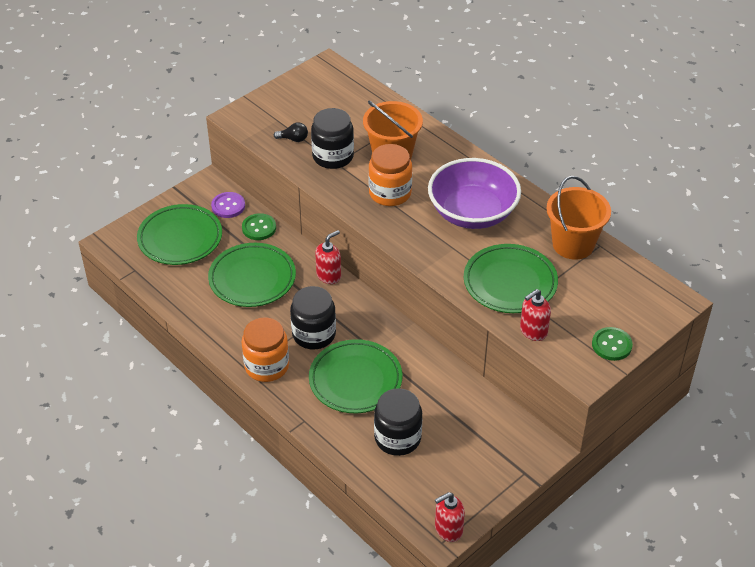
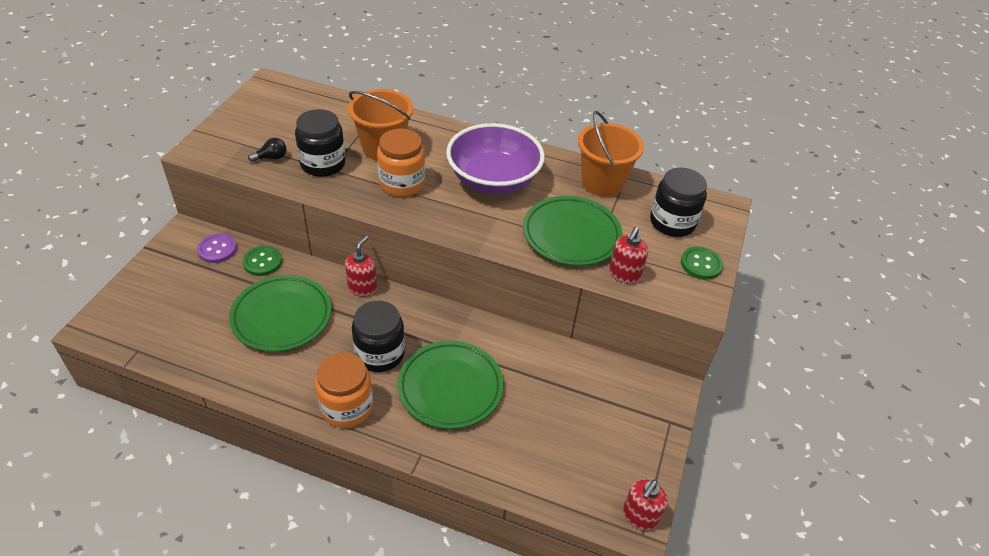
camera: 30 degrees left, 0 degrees up
(180, 238) = (177, 299): green plate -> none
(397, 438) = (529, 434): black jar -> black jar (672, 222)

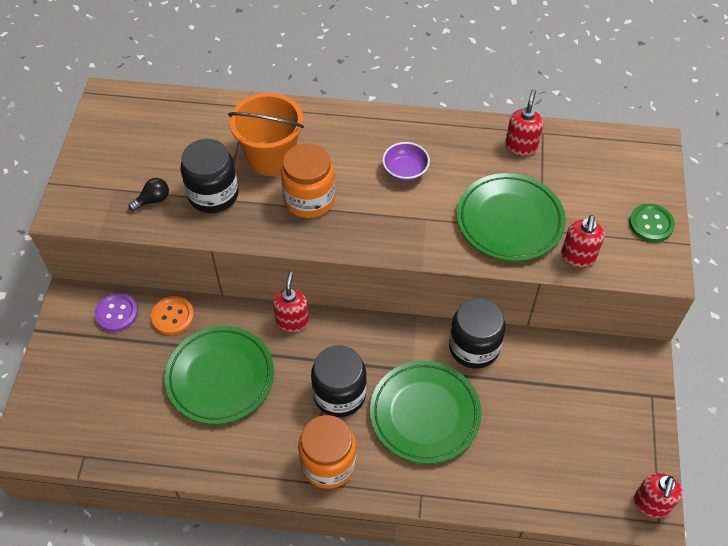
camera: 10 degrees left, 10 degrees up
(262, 262) = (173, 316): green button -> orange button
(493, 180) = (405, 170): purple bowl -> purple bowl, size x0.44
(602, 183) = (521, 146): orange bucket -> red soap dispenser
(672, 222) = (607, 179): black jar -> black jar (474, 347)

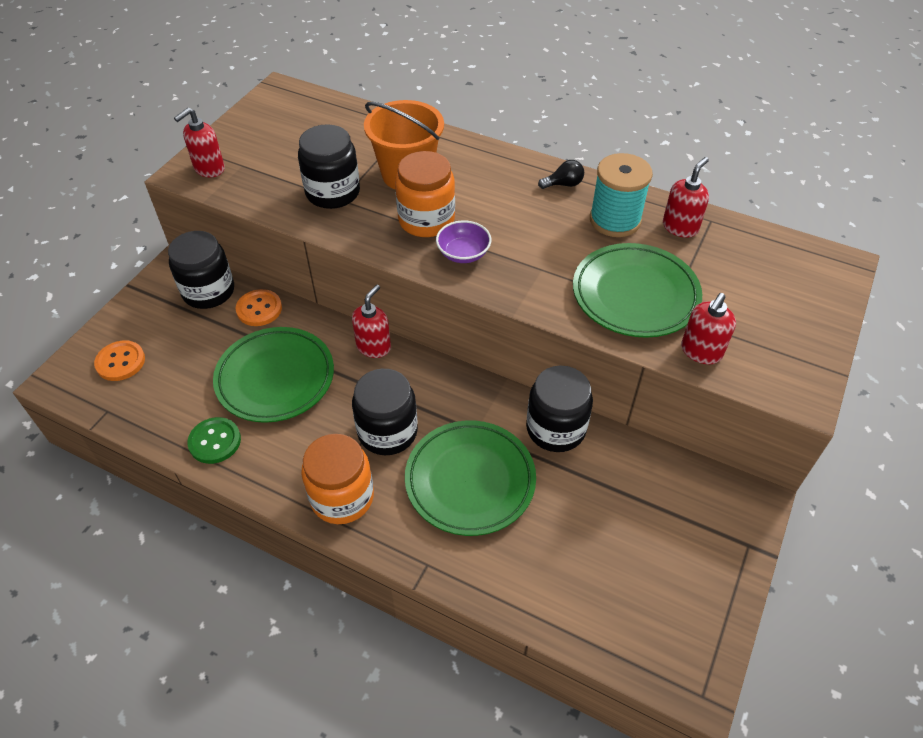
camera: 20 degrees right, 5 degrees down
(71, 407) = (120, 362): none -> orange button
(116, 313) = (208, 291): purple button -> black jar
(153, 200) = (272, 183): black light bulb -> black light bulb (563, 184)
(405, 170) = (540, 219): purple bowl -> purple bowl (463, 253)
(466, 154) = (615, 220): none -> turquoise spool
(651, 224) = (805, 342): green button -> green button (215, 441)
(651, 504) = (700, 671): red soap dispenser -> red soap dispenser (209, 169)

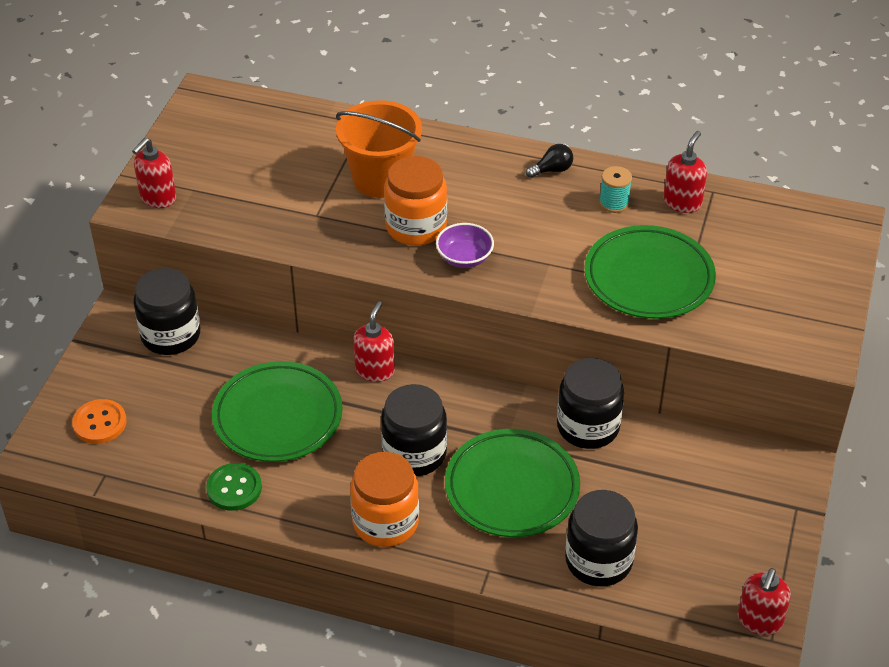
camera: 10 degrees left, 5 degrees down
(259, 309) = (235, 347): orange button -> none
(333, 192) = (305, 209): black jar -> black jar (598, 560)
(615, 220) = (614, 203): turquoise spool -> turquoise spool, size x0.55
(701, 351) = (722, 325): red soap dispenser -> red soap dispenser (759, 621)

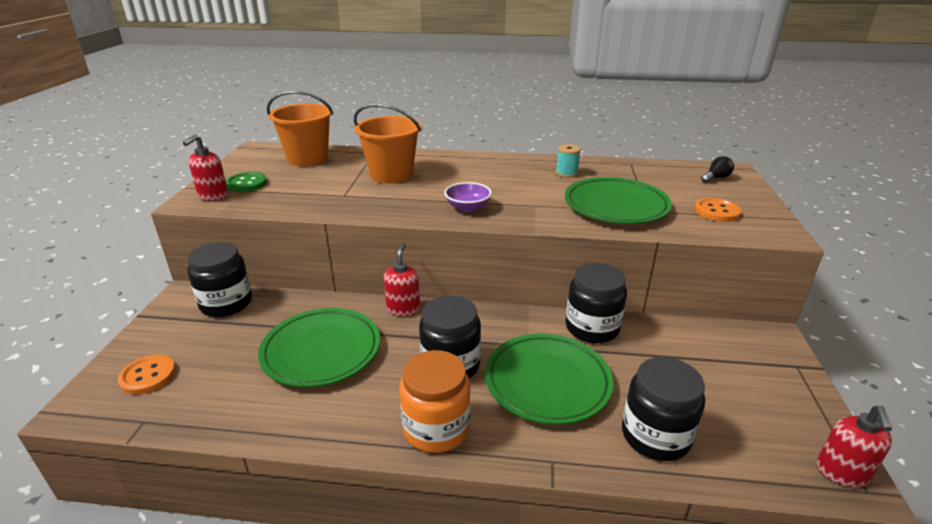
camera: 10 degrees left, 15 degrees down
(234, 488) = (279, 417): green button -> green button (246, 184)
(273, 128) = (308, 159): none -> orange bucket
(416, 227) = (424, 195): orange jar -> none
(552, 170) = (515, 162): black light bulb -> black light bulb (716, 178)
(682, 202) = (614, 169): red soap dispenser -> none
(770, 304) = (716, 211): none -> orange button

